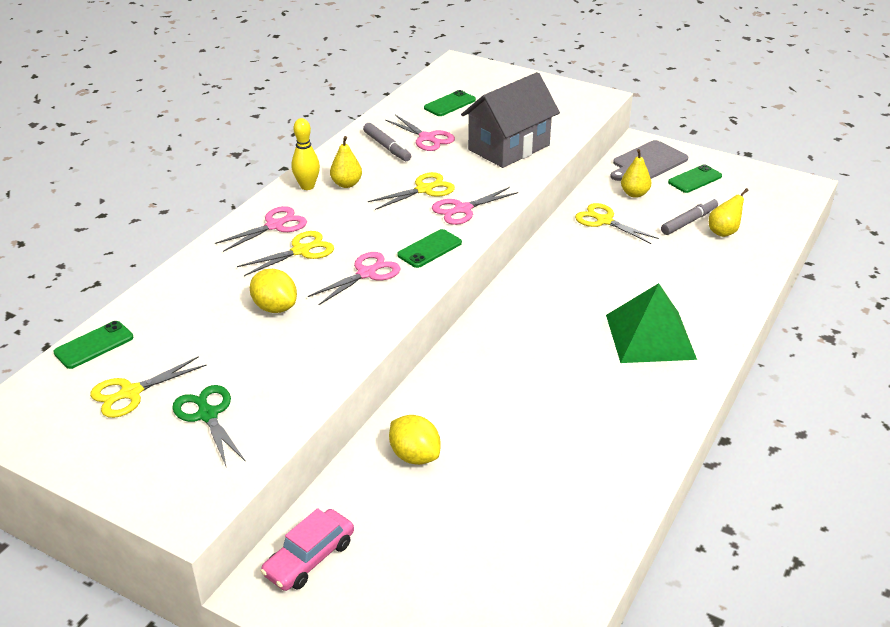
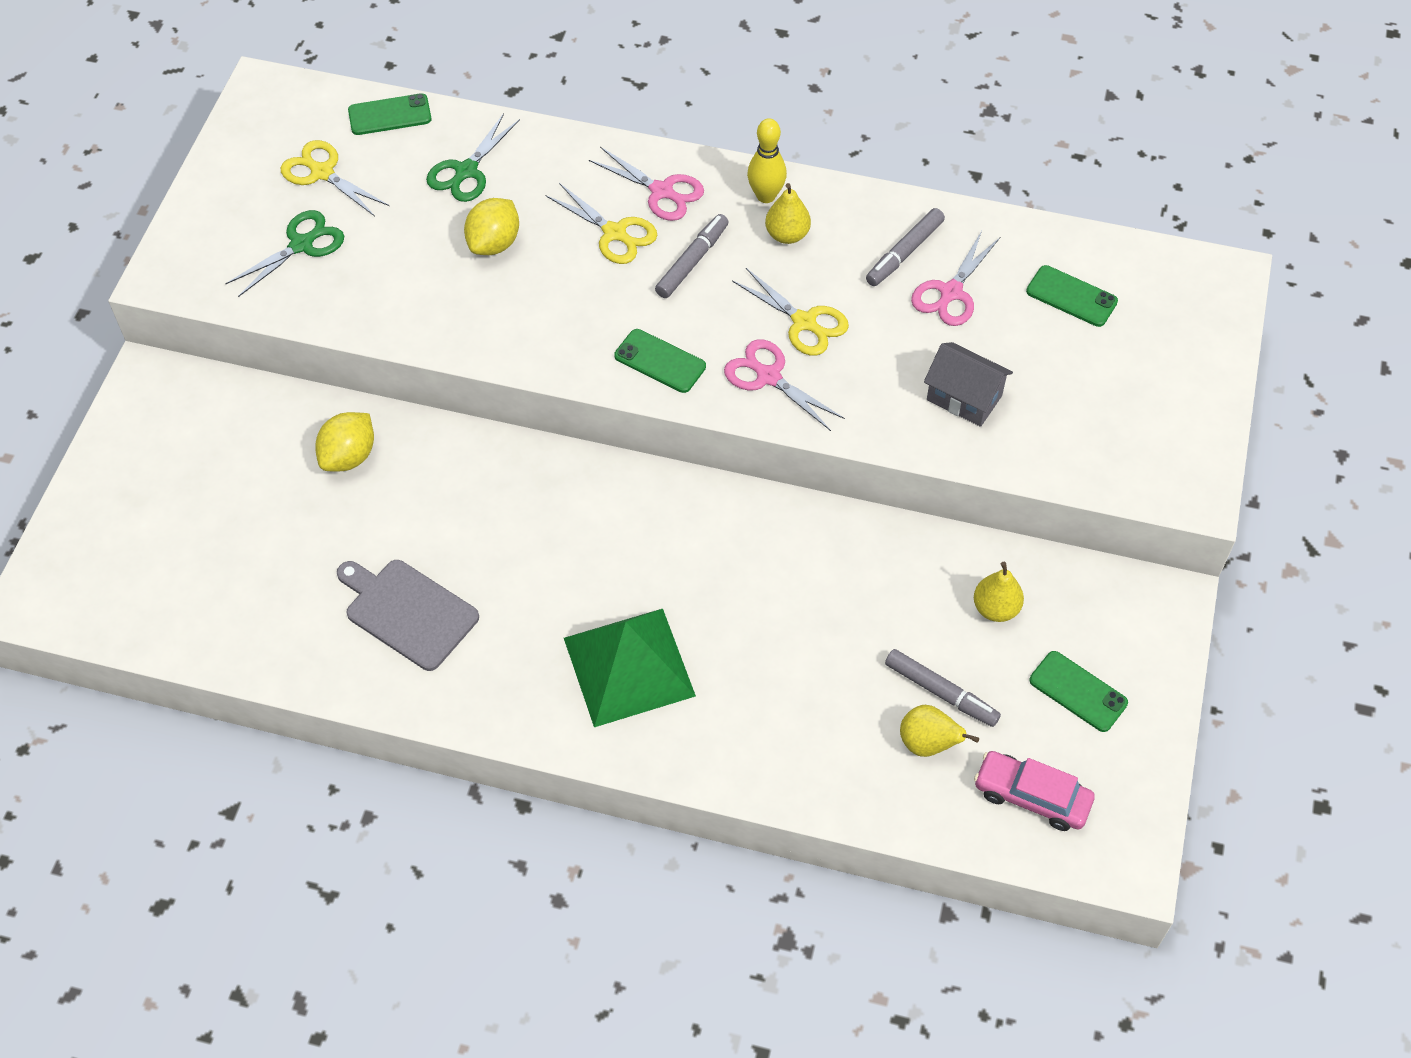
camera: 75 degrees right, 20 degrees up
(94, 345) = (389, 115): green phone -> green phone turned 45 degrees counterclockwise
(189, 312) = (466, 171): none -> green scissors
(309, 558) = (191, 404): pink car -> pink car (1031, 796)
(347, 223) = (692, 261): none -> grey marker
(367, 273) = (586, 310): pink scissors -> none
(509, 147) = (964, 397): grey house -> grey house, size x0.58
(604, 220) = (900, 576): yellow scissors -> none
(648, 162) = (1107, 617): grey cutting board -> grey cutting board (408, 612)

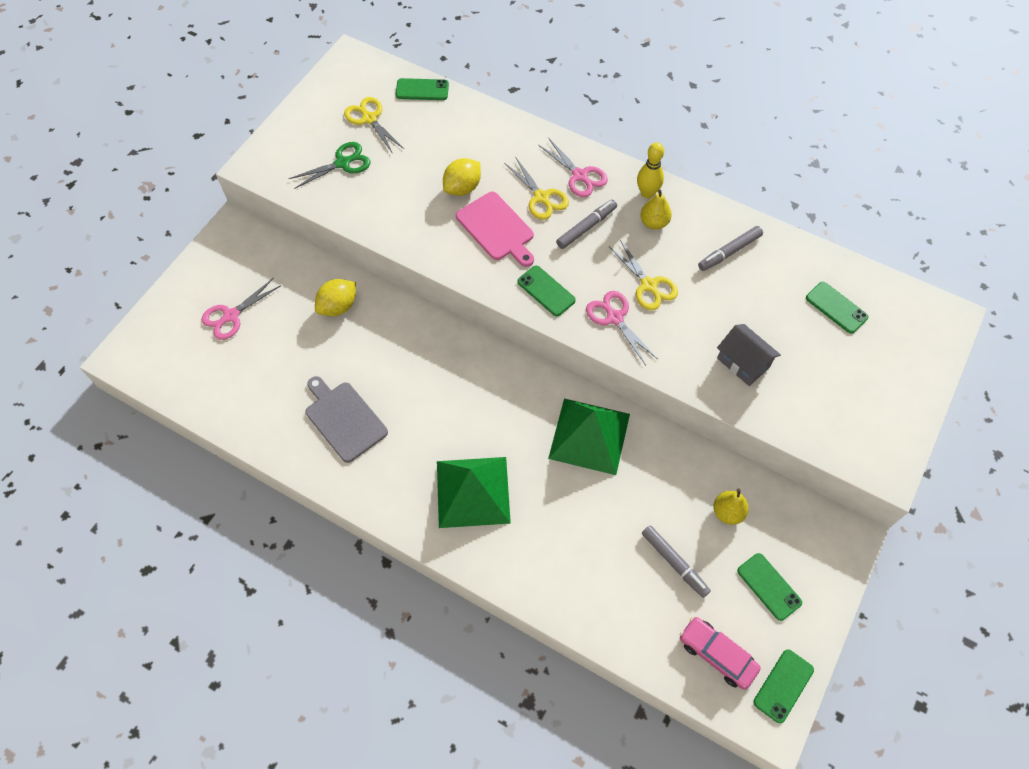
camera: 15 degrees right, 5 degrees up
(466, 171) = (458, 136): green scissors -> none
(562, 290) = (496, 229): none -> pink cutting board
(774, 552) = (589, 435): none -> green pyramid
(928, 744) = (656, 597): yellow pear -> none
(950, 293) = (753, 287): pink scissors -> pink scissors (231, 316)
(1131, 813) = (783, 686): none -> green phone

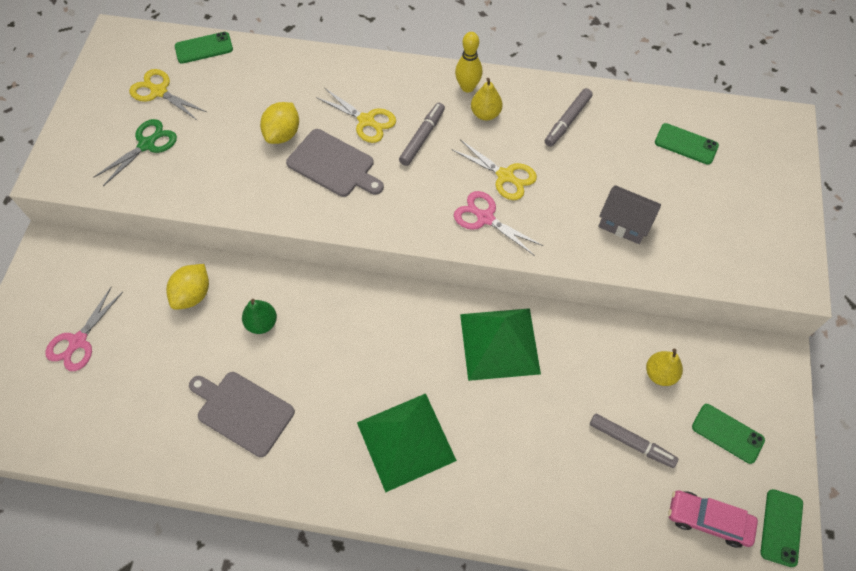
camera: 20 degrees left, 0 degrees up
(387, 350) = (262, 323): none -> green pear
(496, 229) = (333, 165): pink cutting board -> grey cutting board
(546, 291) = (407, 212): green phone -> none
(580, 176) = (396, 89): pink scissors -> none

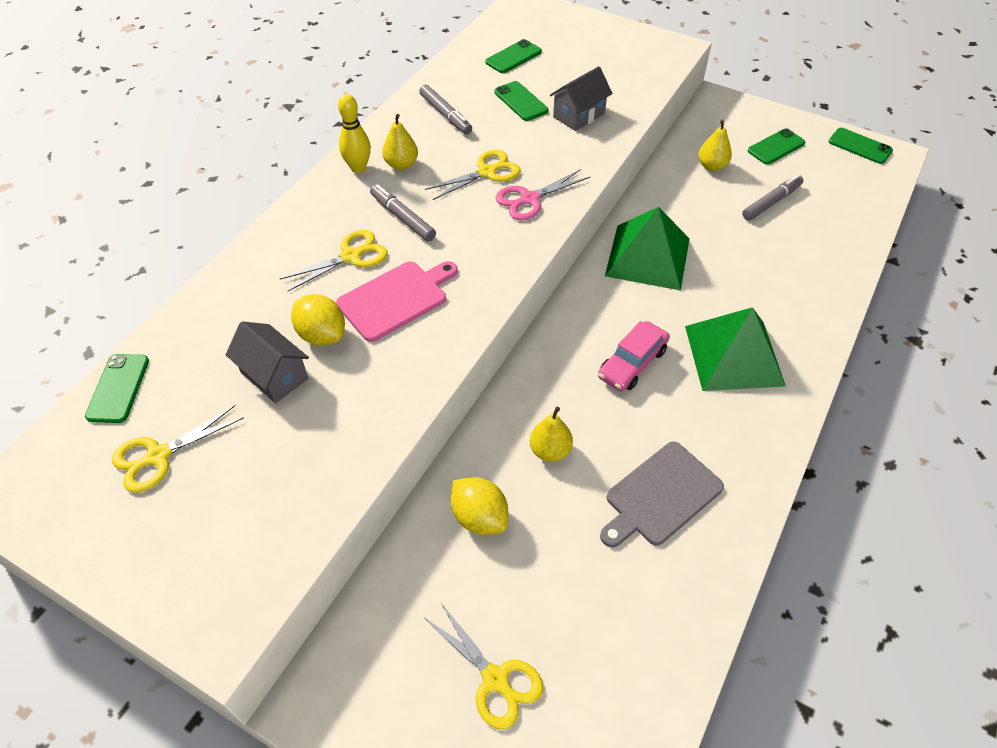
camera: 70 degrees left, 10 degrees down
(78, 342) = (495, 680): pink scissors -> yellow scissors
(147, 144) = (245, 487): green scissors -> none
(238, 122) = (274, 375): none -> grey house
(262, 323) = (550, 450): green pear -> yellow pear
(333, 165) = (396, 299): grey cutting board -> pink cutting board
(619, 171) = (521, 101): none -> green phone
(708, 520) = (848, 181): pink car -> pink car (632, 363)

